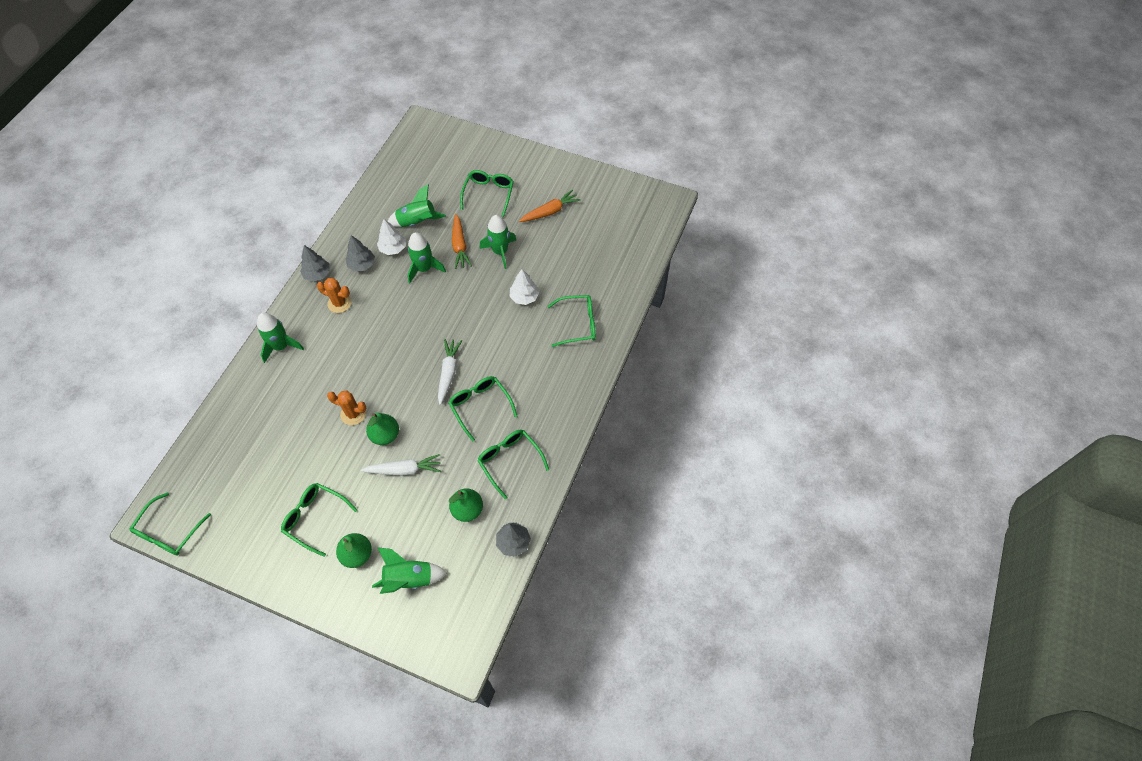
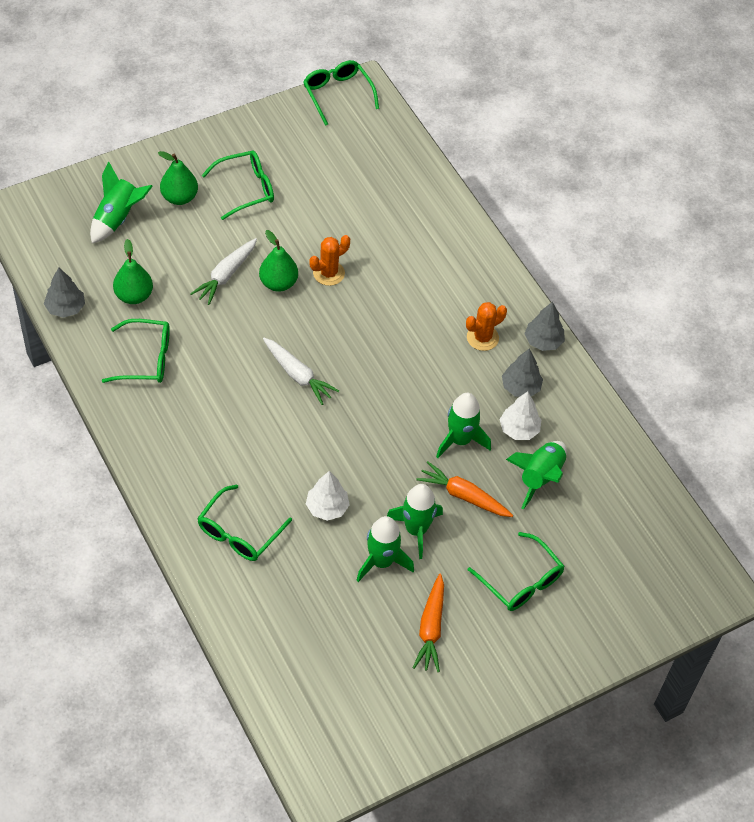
camera: 125 degrees right, 5 degrees down
(281, 346) = (469, 262): green rocket -> green rocket (381, 561)
(480, 406) = (231, 375): green glasses -> none

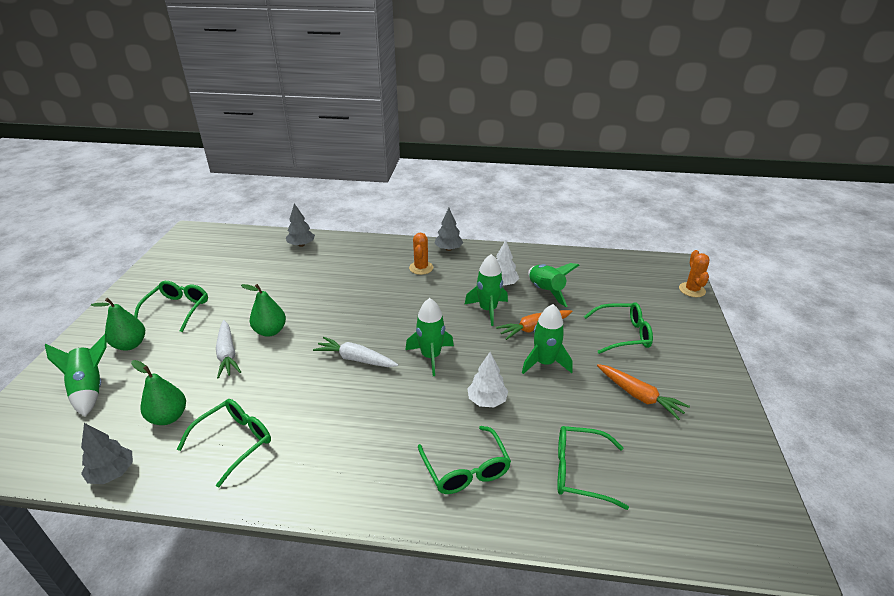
camera: 50 degrees left, 20 degrees down
(298, 375) = (356, 359): white carrot -> white carrot turned 150 degrees counterclockwise
(328, 273) = (295, 305): orange cactus -> orange cactus (692, 290)
(337, 94) = (178, 242): green glasses -> green glasses (580, 471)
(381, 561) = (560, 394): green rocket -> green rocket (431, 356)
(520, 387) = (472, 270): grey tree -> grey tree (301, 245)

